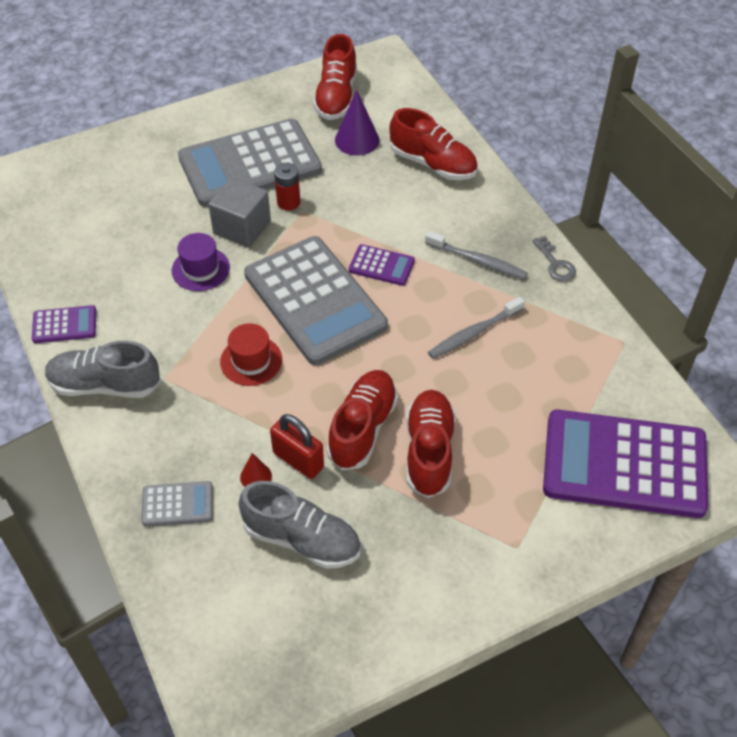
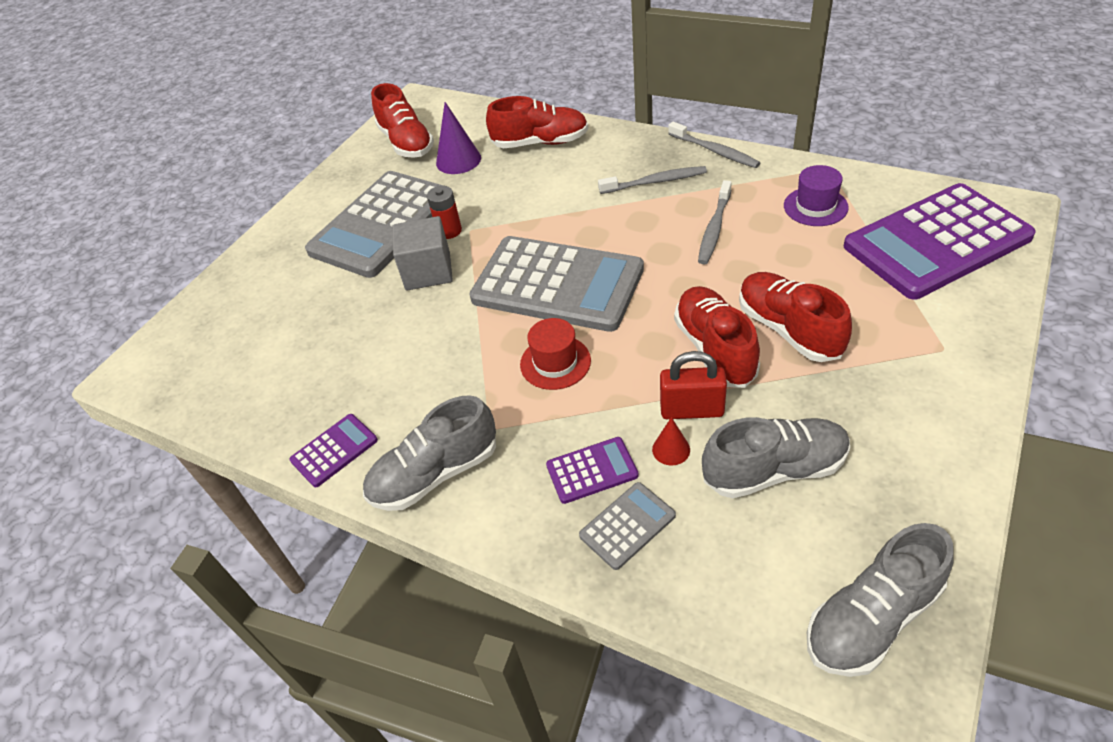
camera: 30 degrees left, 5 degrees down
(200, 269) = (424, 323): purple hat -> purple hat (815, 206)
(251, 668) = (872, 618): none -> grey shoe
(381, 266) = (583, 228): purple calculator -> purple calculator (592, 470)
(555, 263) = (714, 151): grey key -> grey toothbrush

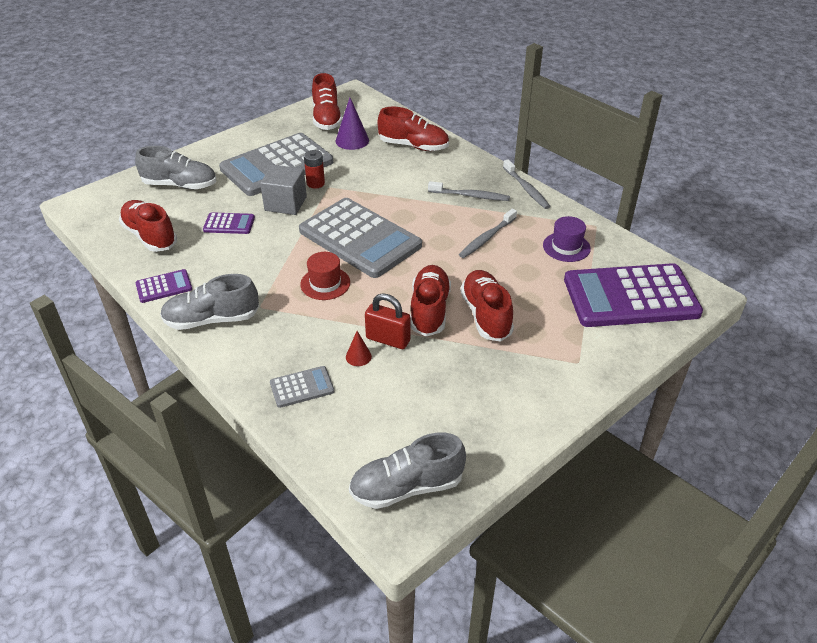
camera: 15 degrees right, 5 degrees down
(267, 383) = (150, 236): none -> red shoe
(592, 470) = (303, 351): purple calculator -> purple calculator (229, 224)
(774, 470) = (412, 390): grey shoe -> grey shoe (180, 185)

